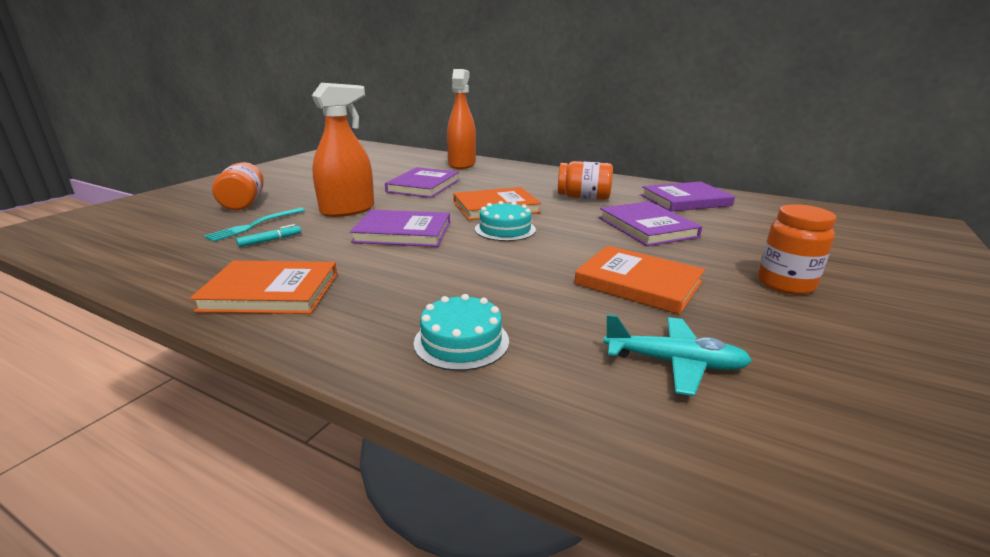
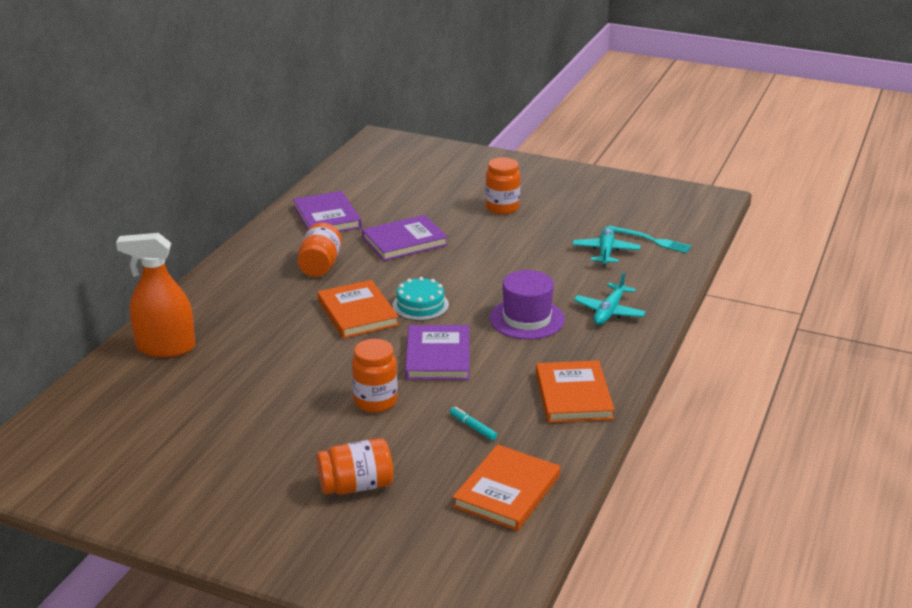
camera: 95 degrees left, 5 degrees up
(254, 225) = (432, 451): turquoise fork -> turquoise fork (651, 240)
(348, 210) = (375, 401): orange spray bottle -> orange jar
(423, 186) = (277, 365): purple book -> none
(460, 278) = (527, 319): none -> purple hat
(461, 341) = (609, 311): turquoise cake -> turquoise plane
(638, 283) = (514, 253): orange book -> orange book (507, 491)

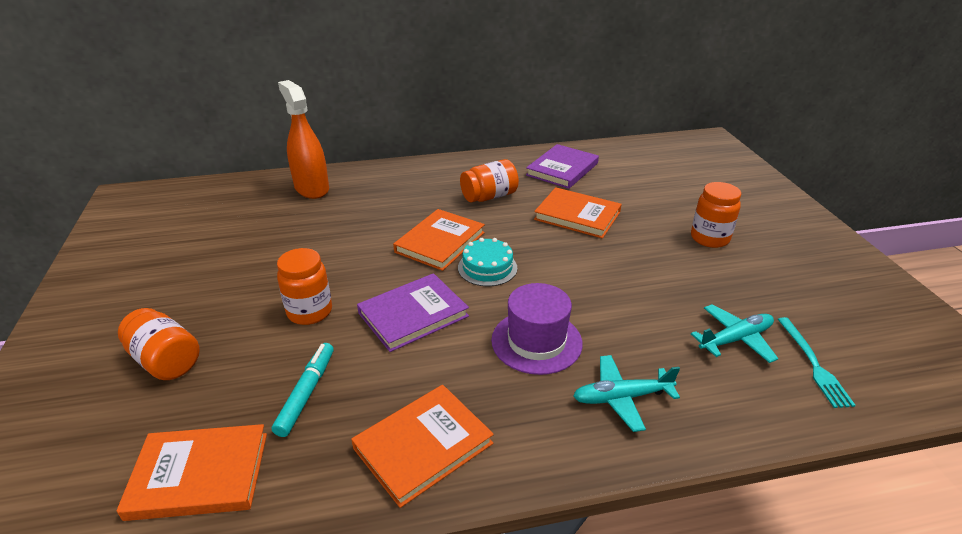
camera: 55 degrees right, 5 degrees up
(404, 241) = (577, 216): purple book -> orange book
(473, 427) = (307, 393): turquoise marker -> turquoise marker, size x1.62

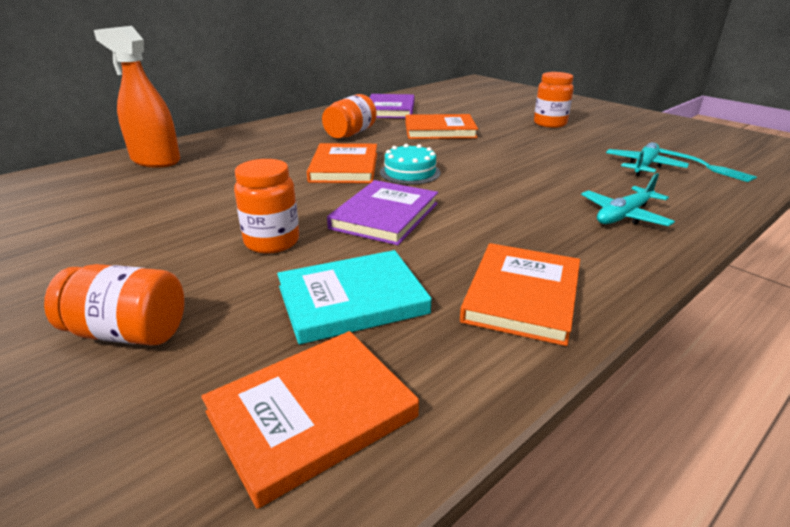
camera: 30 degrees left, 5 degrees down
(307, 393) = (352, 300): turquoise marker -> turquoise book
(536, 341) = (515, 203): purple hat -> none

